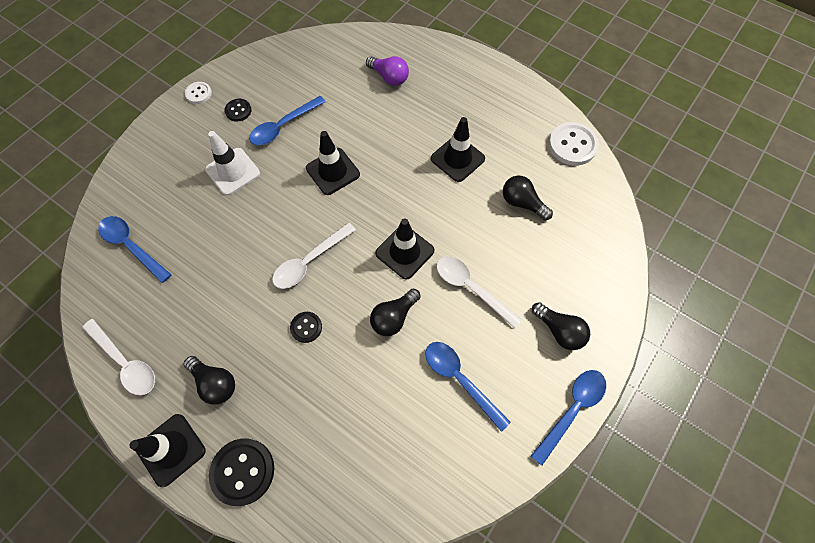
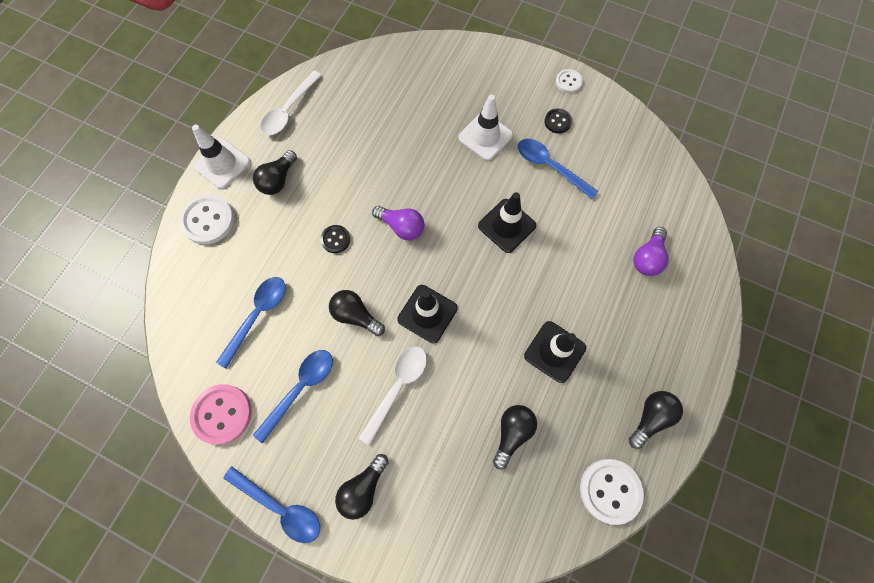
camera: 80 degrees right, 5 degrees up
(132, 246) = (392, 81): blue spoon -> blue spoon (258, 315)
(171, 449) = (222, 164): black traffic cone -> white traffic cone
(243, 471) = (208, 220): black button -> white button
(309, 261) = (401, 227): white spoon -> purple light bulb
(475, 465) = (222, 414): none -> pink button
(520, 107) = (650, 417): none -> black light bulb

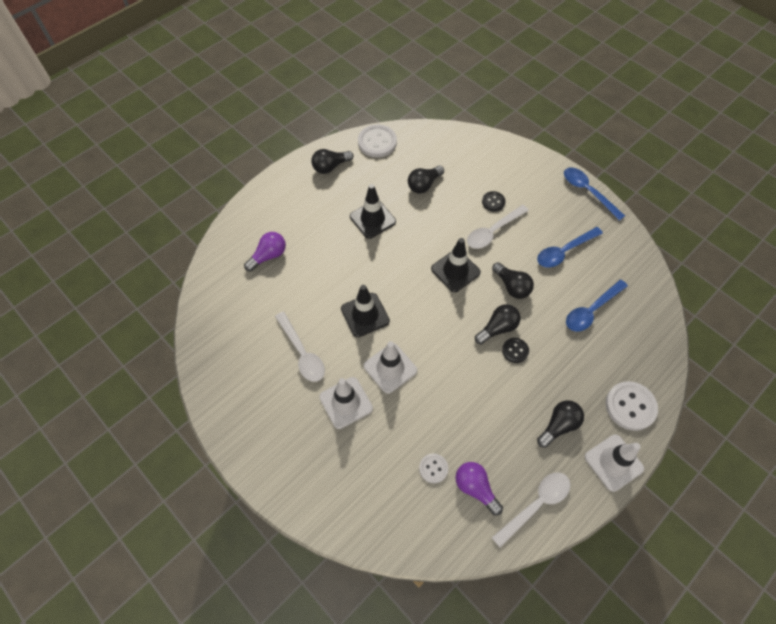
camera: 160 degrees left, 10 degrees down
(222, 414) = (624, 253): pink button -> none
(363, 488) = (531, 186): black light bulb -> black light bulb (498, 328)
(401, 227) = (454, 343): purple light bulb -> purple light bulb (475, 488)
(457, 180) = (390, 368): none -> white traffic cone
(550, 167) = (302, 353): blue spoon -> white spoon
(557, 122) = (270, 394): black button -> black button (493, 202)
(568, 82) = (235, 434): white button -> white button (433, 468)

